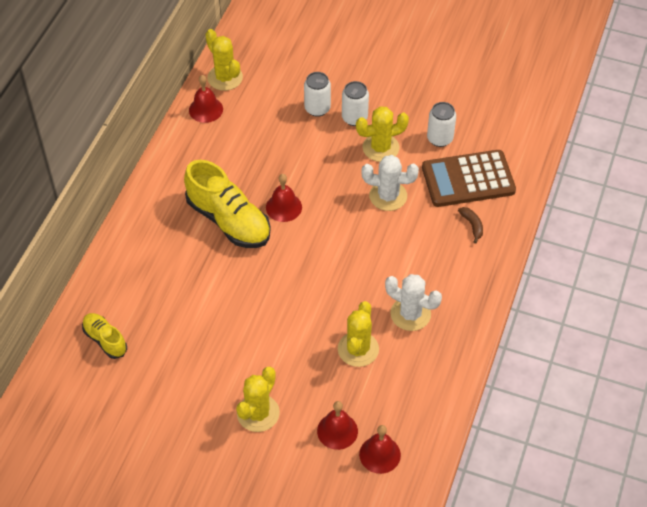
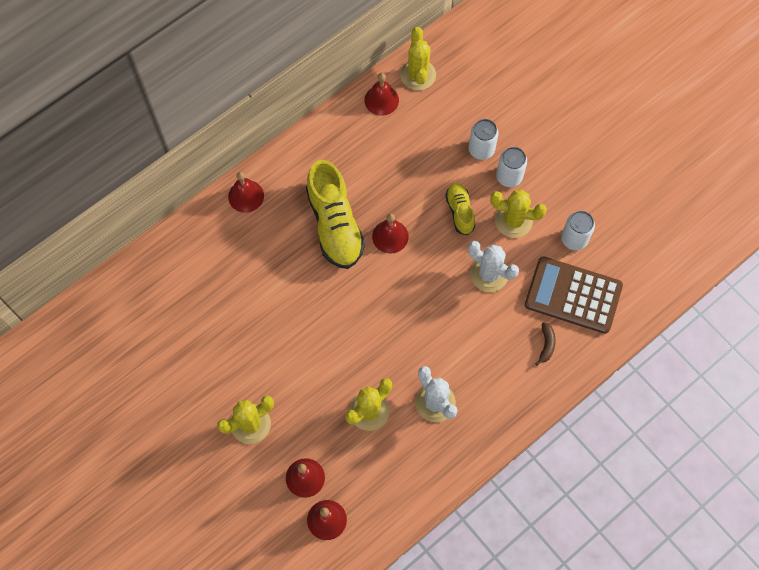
camera: 30 degrees right, 15 degrees up
(105, 340) = (168, 285): yellow shoe -> yellow shoe (460, 211)
(132, 235) = (246, 196): none -> red bell

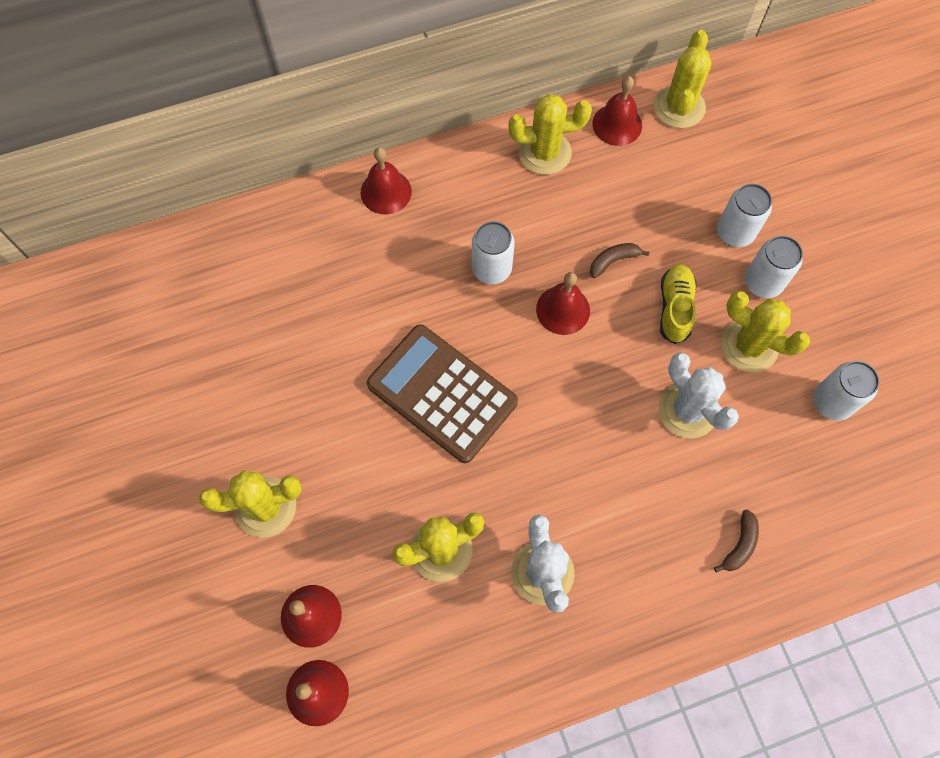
camera: 20 degrees right, 0 degrees up
(335, 225) = (491, 269): yellow shoe -> white can
(341, 135) = (544, 152): none -> yellow cactus
(411, 194) = (613, 261): none -> brown banana
(573, 295) = (804, 485): brown calculator -> brown calculator (442, 393)

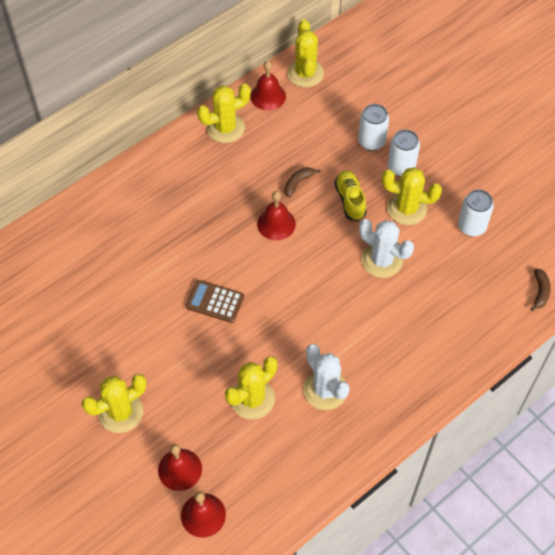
camera: 20 degrees left, 10 degrees down
(386, 192) = (124, 185): red bell -> none
(442, 393) = (215, 301): brown calculator -> brown calculator, size x0.54
(491, 269) = (218, 213): white can -> none
(739, 545) = (445, 331): brown banana -> brown banana (540, 291)

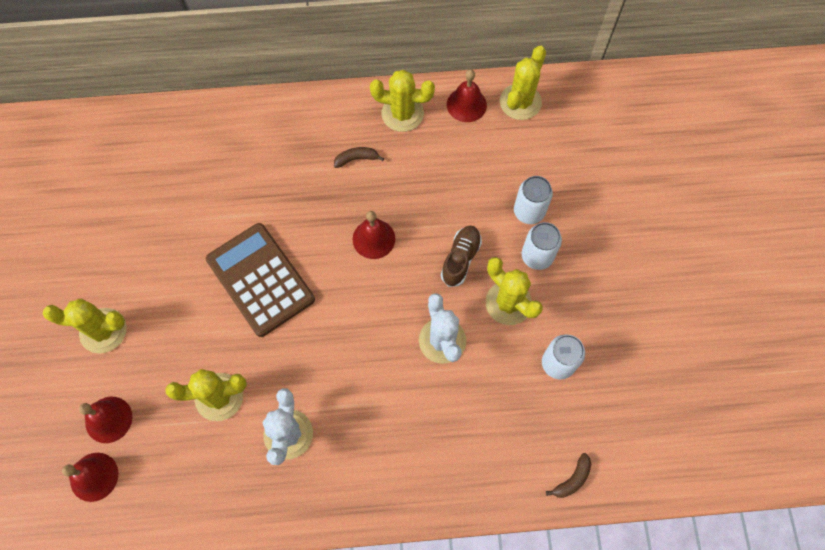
camera: 35 degrees right, 10 degrees up
(215, 301) = (260, 280): brown calculator -> brown calculator, size x1.84
(298, 183) = (425, 211): brown banana -> brown banana (356, 159)
(350, 200) = (460, 259): yellow shoe -> brown shoe

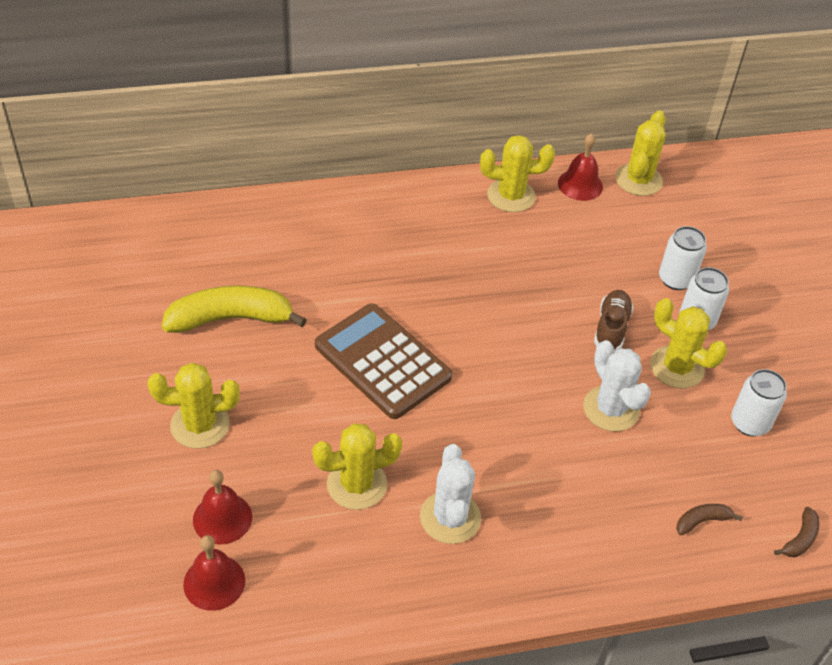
camera: 10 degrees left, 20 degrees down
(142, 228) = (230, 319): none -> yellow banana
(356, 159) = (469, 240): brown banana -> brown banana (702, 521)
(373, 239) = (506, 314): red bell -> none

